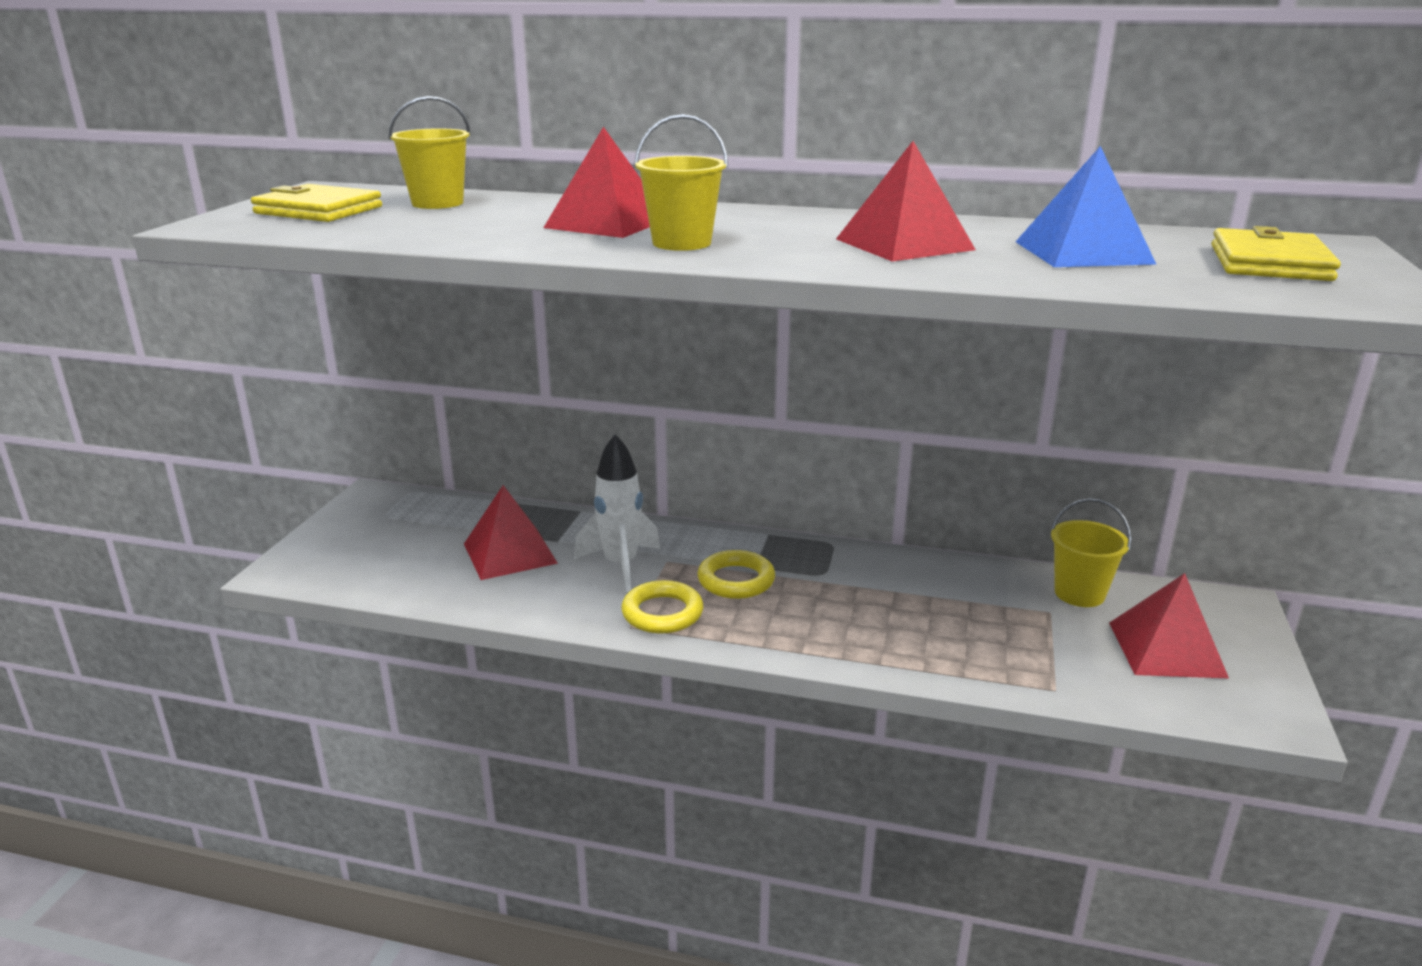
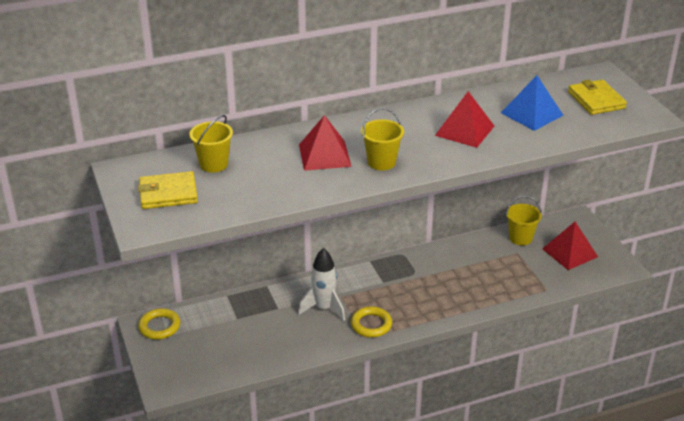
camera: 35 degrees left, 10 degrees up
(510, 553) = (264, 325): red pyramid -> none
(736, 580) = (383, 293): yellow ring -> yellow ring (159, 326)

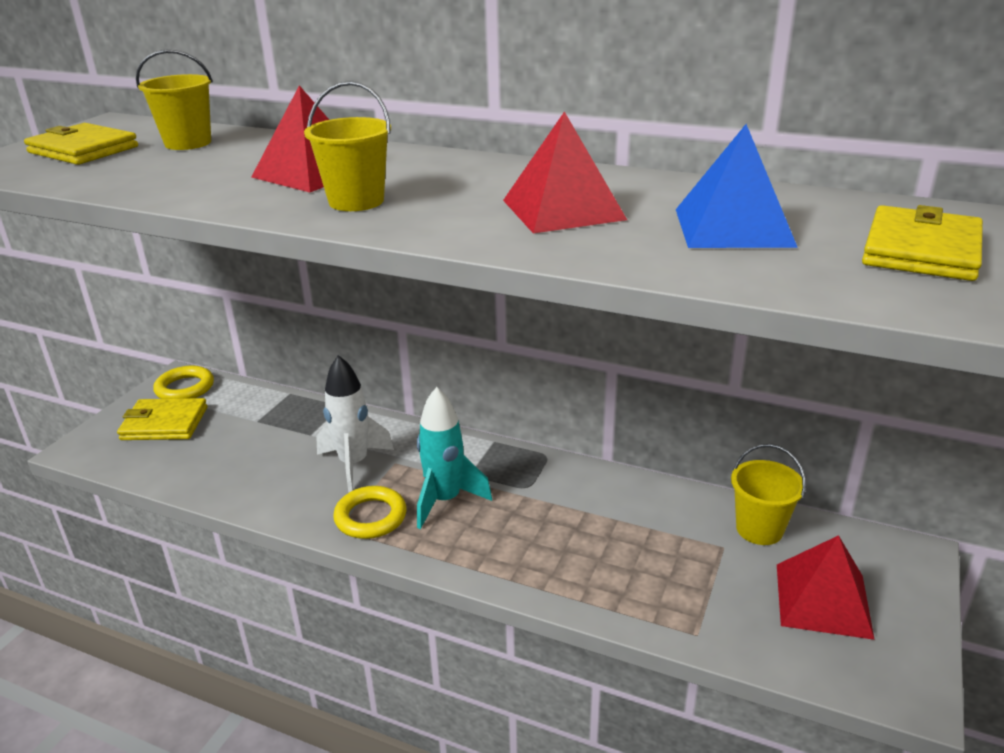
camera: 45 degrees right, 5 degrees down
(187, 349) = (164, 423): none -> yellow wallet
(390, 299) = (445, 500): none -> turquoise rocket

